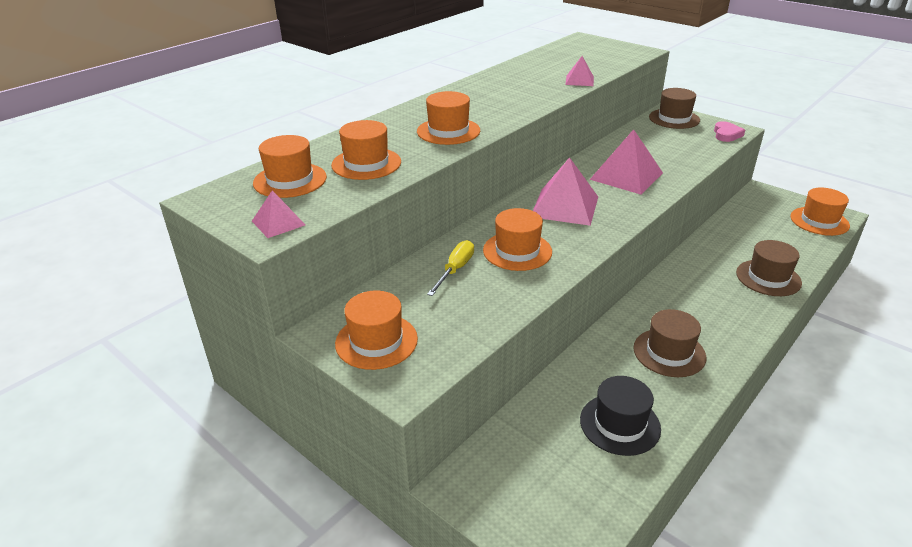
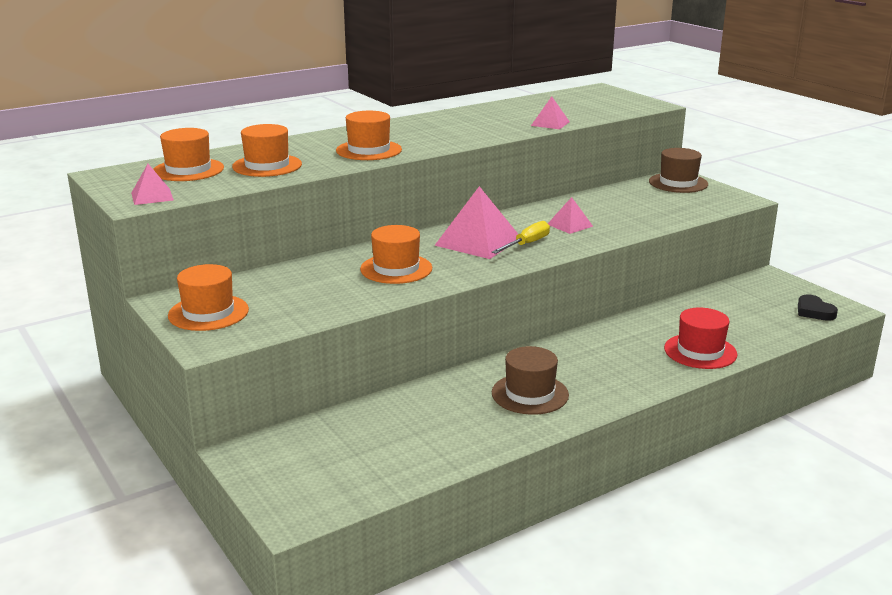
camera: 15 degrees right, 10 degrees down
(455, 270) = (323, 274): yellow screwdriver -> yellow screwdriver (527, 244)
(620, 424) = (430, 437): black hat -> none
(626, 176) = (569, 225): pink pyramid -> pink pyramid, size x0.53
(726, 134) = (724, 203): pink heart -> none
(768, 278) = (700, 351): brown hat -> red hat
(819, 221) = (814, 311): orange hat -> black heart

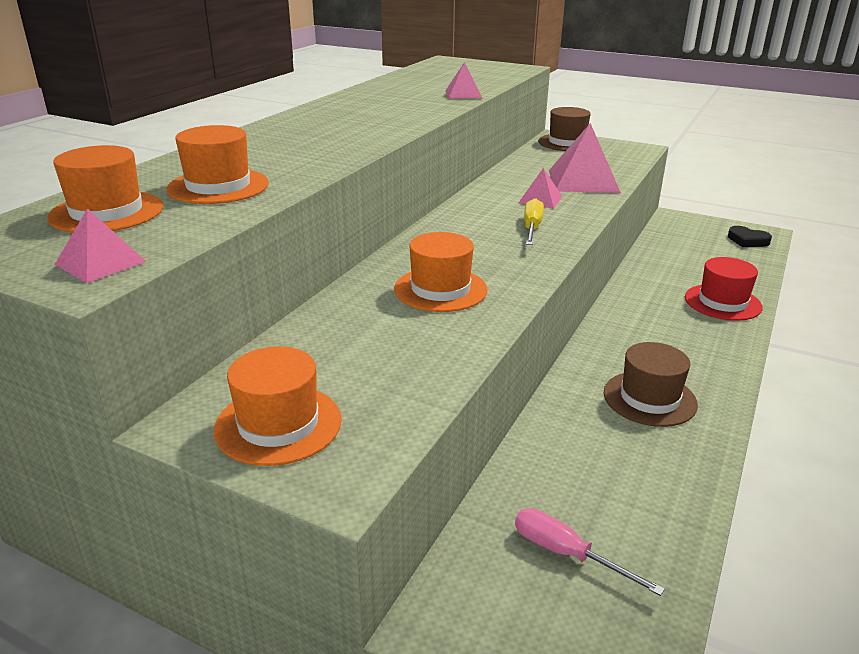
camera: 30 degrees left, 5 degrees up
(352, 450) = (566, 554): none -> pink screwdriver
(369, 150) = (321, 147): orange hat -> none
(478, 241) = (481, 236): pink pyramid -> pink pyramid (583, 181)

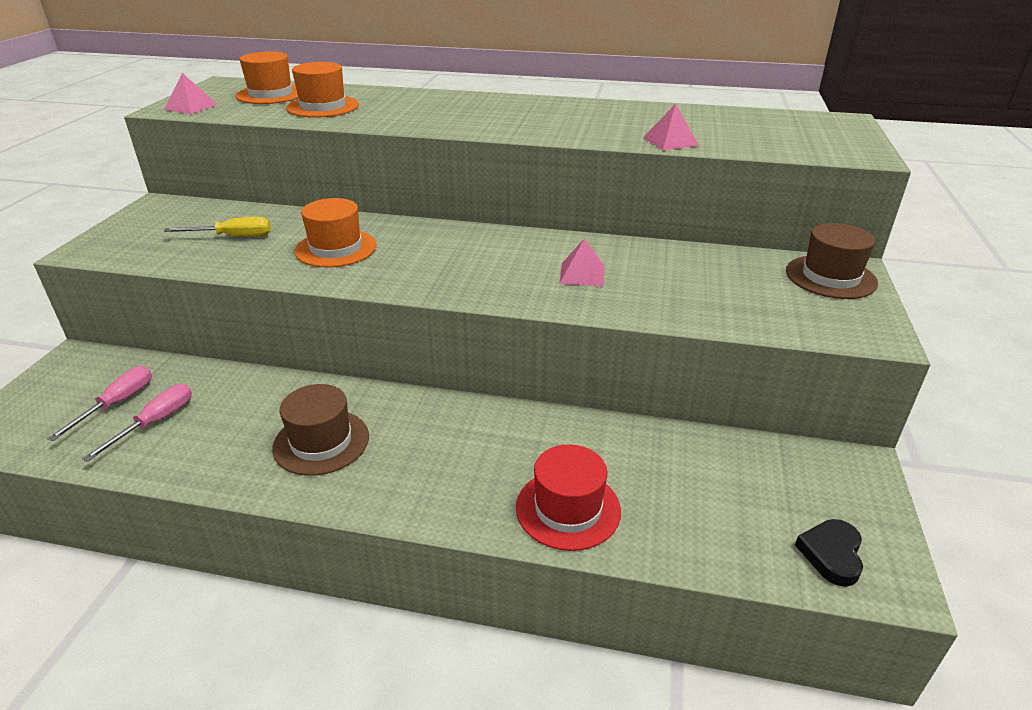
camera: 75 degrees right, 5 degrees up
(278, 424) = (149, 225): orange hat -> none
(532, 228) = (492, 275): yellow screwdriver -> yellow screwdriver (233, 237)
(583, 181) = (672, 296): pink pyramid -> none
(610, 513) = (155, 422): none -> pink screwdriver

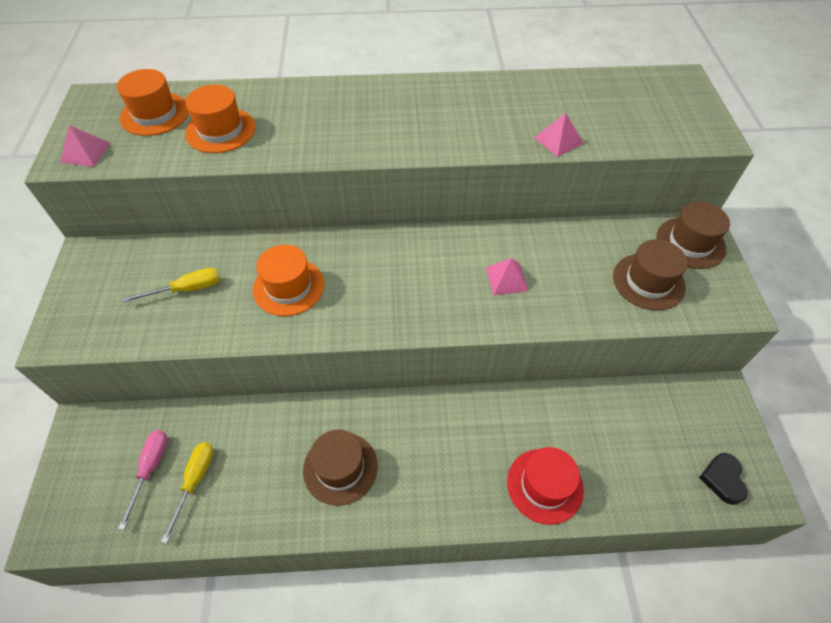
camera: 15 degrees left, 20 degrees up
(155, 422) = (195, 481): pink screwdriver -> yellow screwdriver
(760, 299) = (648, 281): none -> brown hat

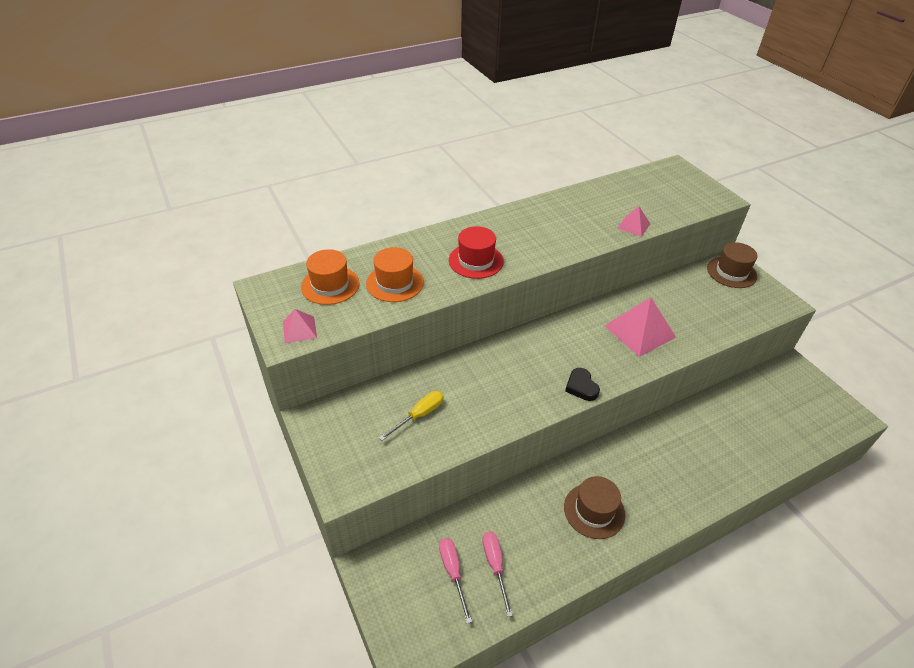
camera: 25 degrees left, 10 degrees down
(195, 481) = (495, 566): yellow screwdriver -> pink screwdriver
(288, 287) = (496, 387): orange hat -> none
(506, 279) = (639, 331): pink pyramid -> pink pyramid, size x1.87
(545, 485) = (733, 465): red hat -> red hat (476, 261)
(648, 281) = (725, 304): brown hat -> none
(722, 479) = (829, 418): black heart -> black heart (581, 387)

